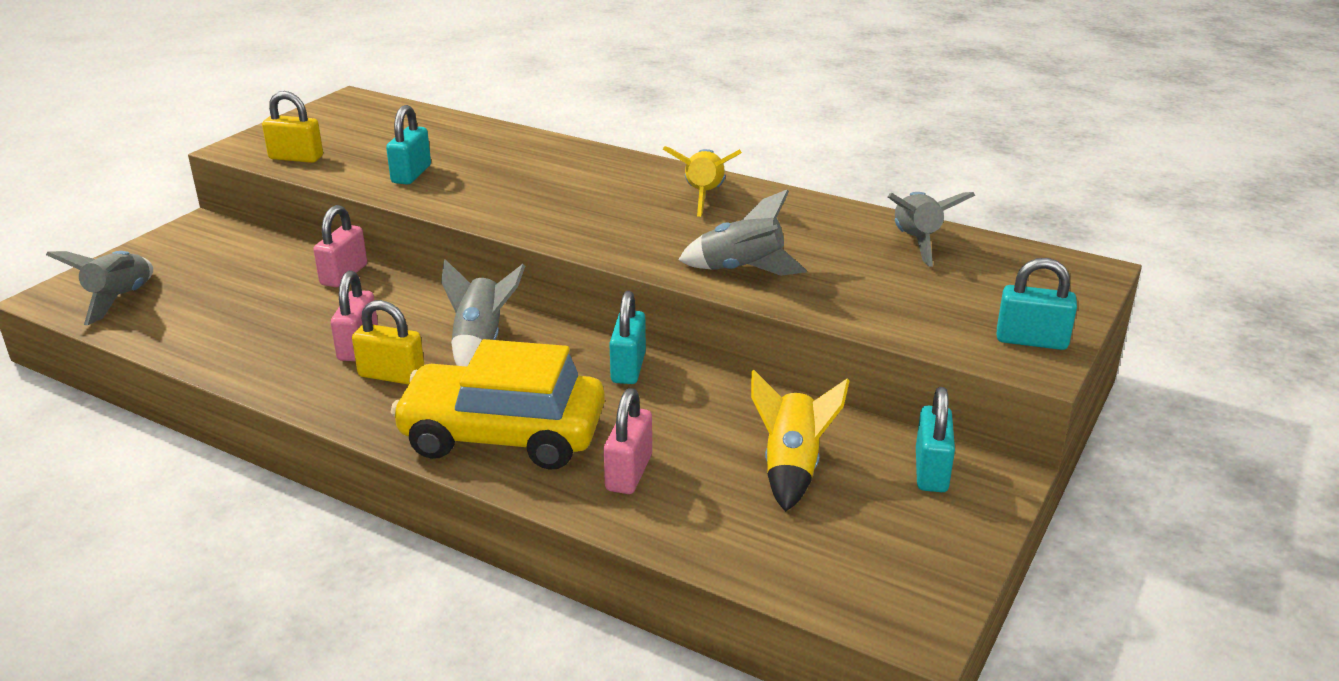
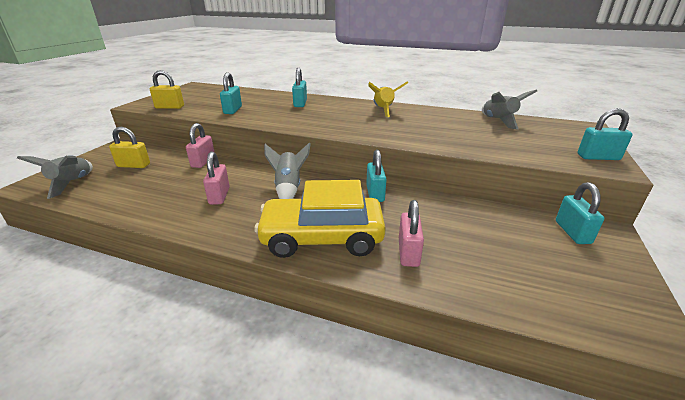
camera: 10 degrees left, 0 degrees up
(392, 375) = (243, 210): yellow padlock -> yellow padlock (133, 165)
(547, 166) = (300, 103): none -> turquoise padlock
(742, 270) = (426, 138): grey rocket -> none
(792, 467) = (498, 239): yellow rocket -> none

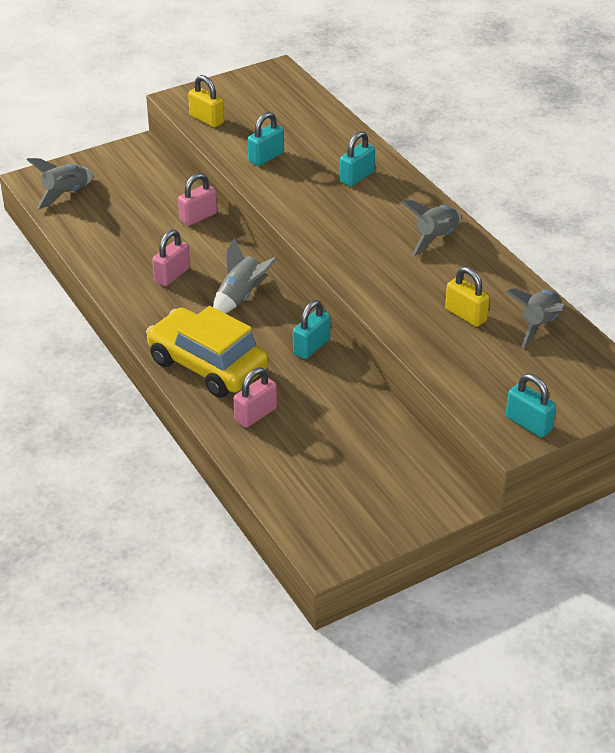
camera: 40 degrees right, 10 degrees up
(133, 165) = (131, 191): yellow padlock -> yellow padlock (466, 315)
(383, 110) = (435, 238): yellow rocket -> grey rocket
(572, 232) = (423, 481): turquoise padlock -> none

